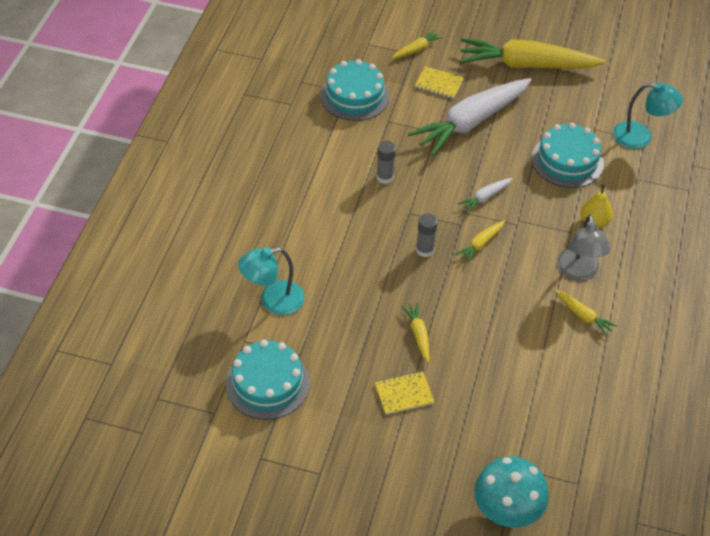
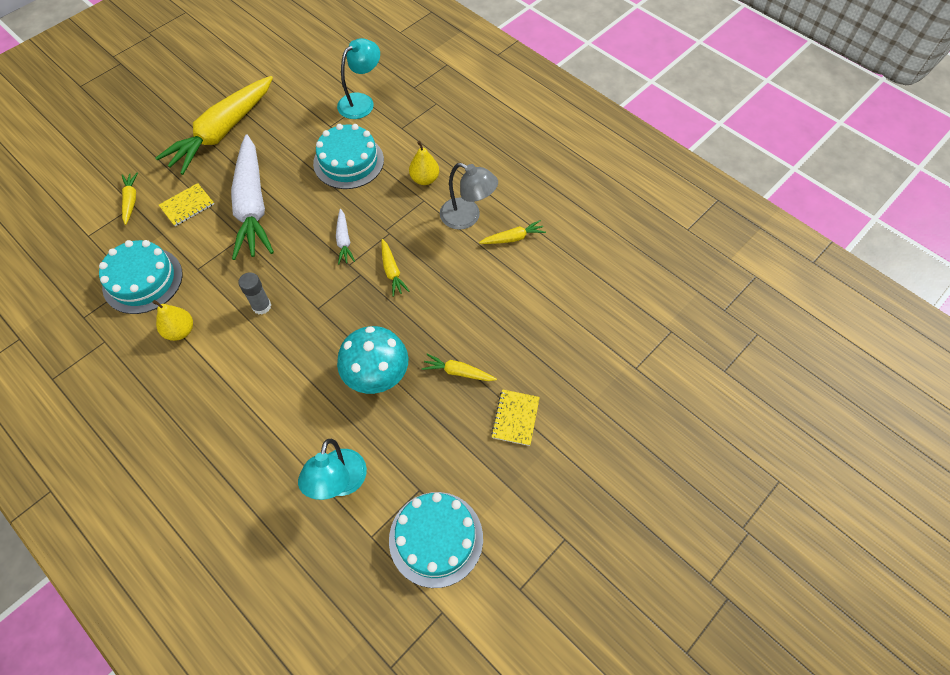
camera: 60 degrees left, 10 degrees up
(329, 141) = (180, 331): none -> yellow pear
(425, 250) = (368, 317): grey glue stick -> none
(506, 511) = (674, 398): turquoise mushroom -> turquoise mushroom (377, 377)

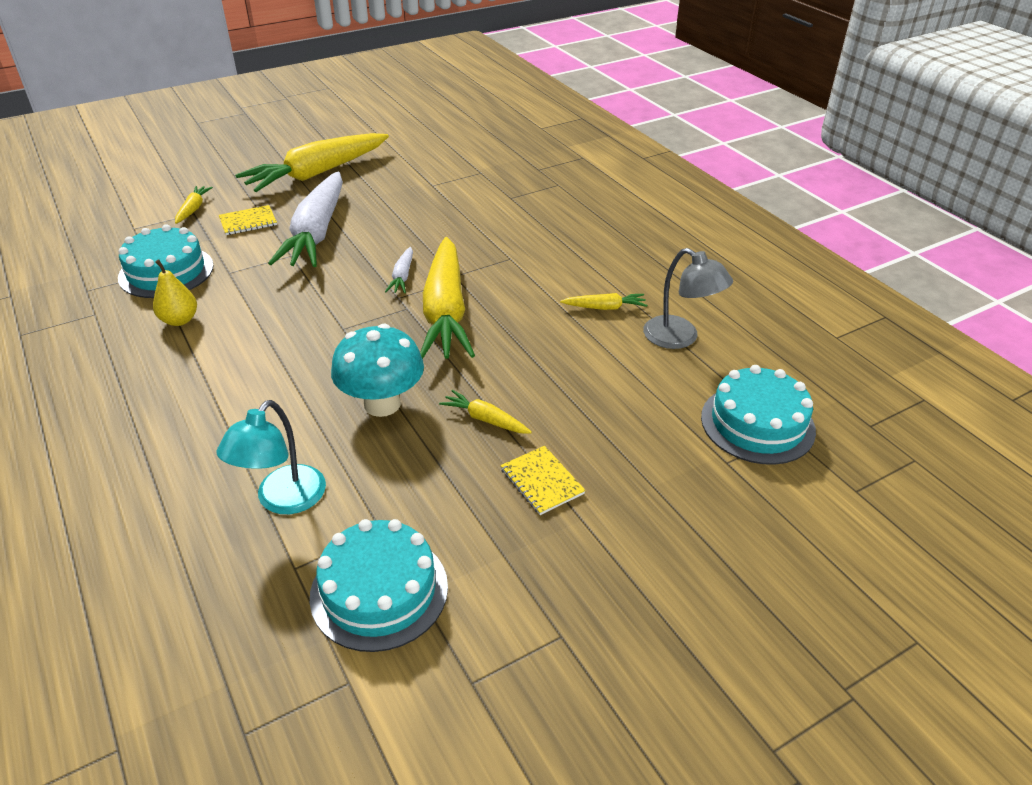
camera: 15 degrees right, 20 degrees down
(261, 306) = (280, 315): grey glue stick -> none
(348, 161) = (439, 215): turquoise cake -> turquoise cake (757, 423)
(361, 102) = (476, 172): turquoise lamp -> none
(392, 271) = (445, 312): yellow carrot -> yellow carrot, size x2.37
(425, 179) = (519, 241): yellow pear -> none
(467, 217) = (556, 281): grey lamp -> grey lamp (680, 338)
(515, 418) = (542, 481): yellow notebook -> yellow notebook turned 60 degrees counterclockwise

